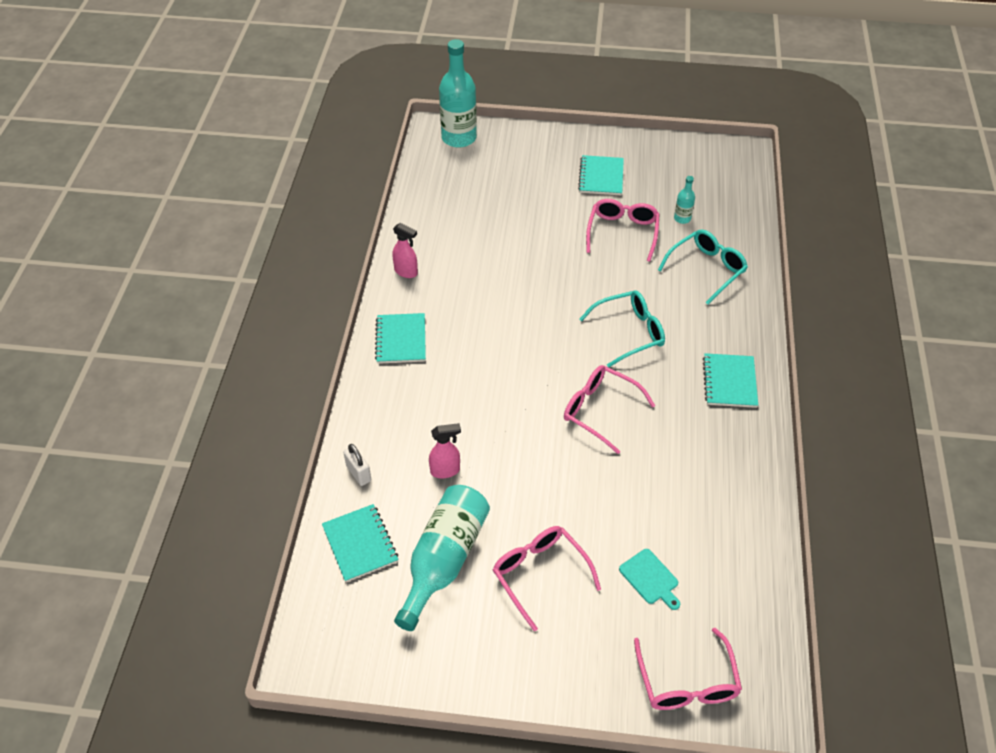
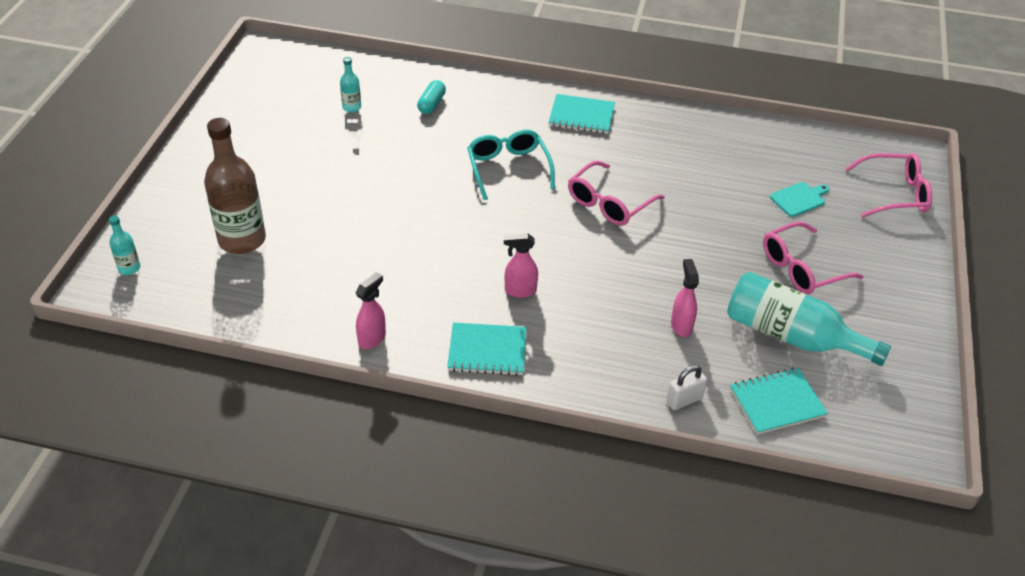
camera: 85 degrees left, 5 degrees down
(459, 138) = (129, 268): turquoise bottle -> turquoise bottle, size x0.45
(471, 354) = (520, 291): none -> pink spray bottle
(499, 185) = (242, 240): none -> brown bottle
(601, 177) = (261, 154): turquoise notebook -> none
(622, 232) = (359, 152): pink glasses -> none
(707, 269) = (431, 104): turquoise glasses -> turquoise capsule

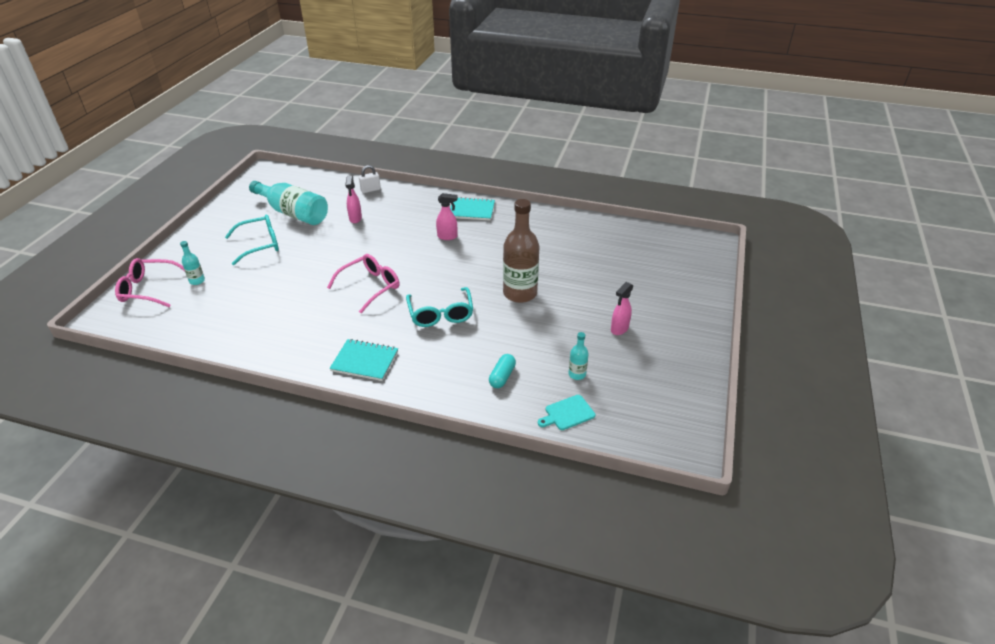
camera: 175 degrees left, 5 degrees down
(129, 268) = (700, 253): turquoise bottle -> turquoise bottle (197, 281)
(242, 240) = (633, 268): brown bottle -> brown bottle (520, 293)
(372, 339) = (537, 217): pink spray bottle -> pink spray bottle (619, 329)
(777, 403) = (322, 188): turquoise notebook -> none
(799, 199) = (225, 287): turquoise cutting board -> turquoise cutting board (567, 413)
(801, 268) = (260, 244): pink glasses -> turquoise glasses

